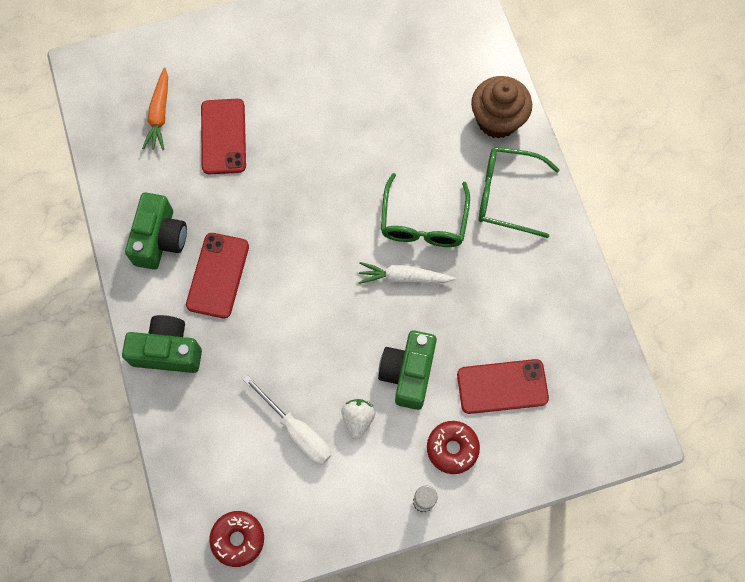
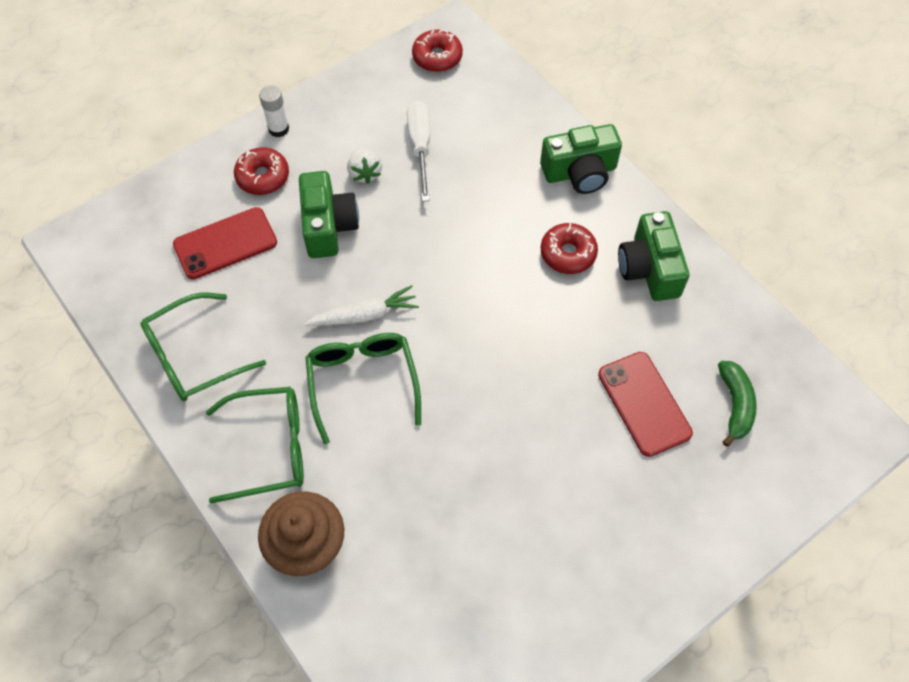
camera: 160 degrees right, 10 degrees down
(159, 114) = (735, 405): orange carrot -> green banana
(217, 275) = (568, 253): red phone -> red donut
(297, 431) = (420, 147): white screwdriver -> white screwdriver turned 60 degrees clockwise
(549, 288) = (194, 356): none -> green glasses

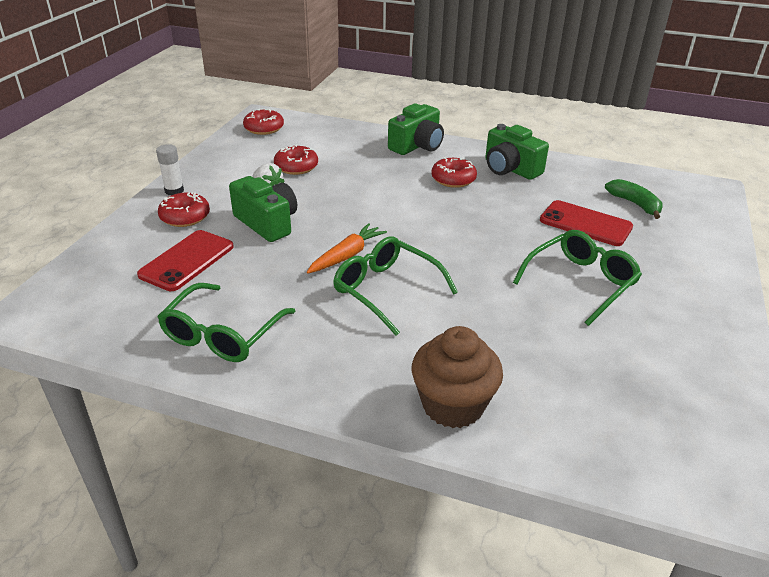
camera: 35 degrees left, 25 degrees down
(269, 448) = (352, 360): green glasses -> green glasses (580, 282)
(364, 315) = (346, 256): white carrot -> orange carrot
(420, 147) = (296, 167): white screwdriver -> red donut

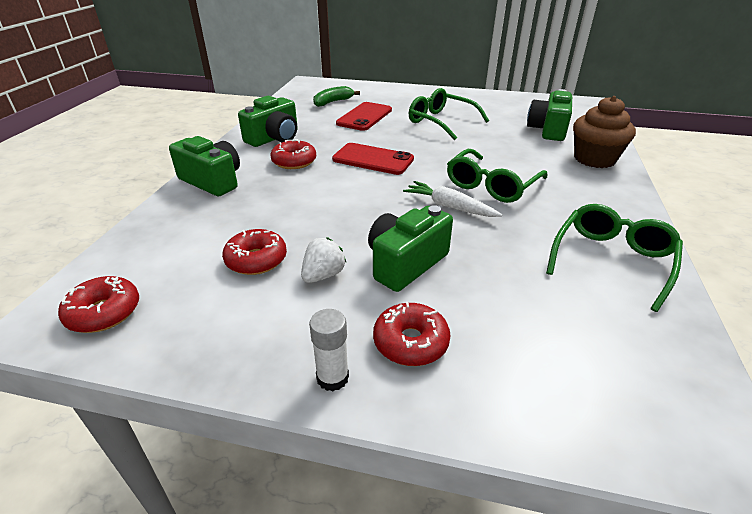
camera: 95 degrees left, 0 degrees up
(187, 261) = (512, 313): red phone -> red phone (373, 159)
(222, 334) = (611, 260): green glasses -> green glasses turned 75 degrees counterclockwise
(346, 256) = (450, 207): orange carrot -> white carrot
(566, 387) = (548, 130): none -> green camera

